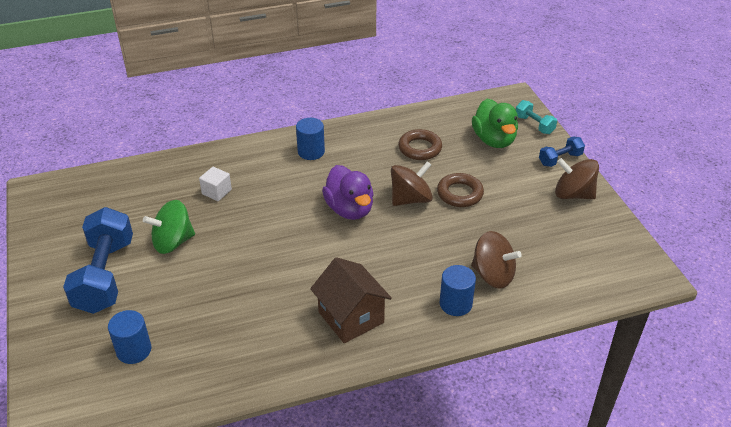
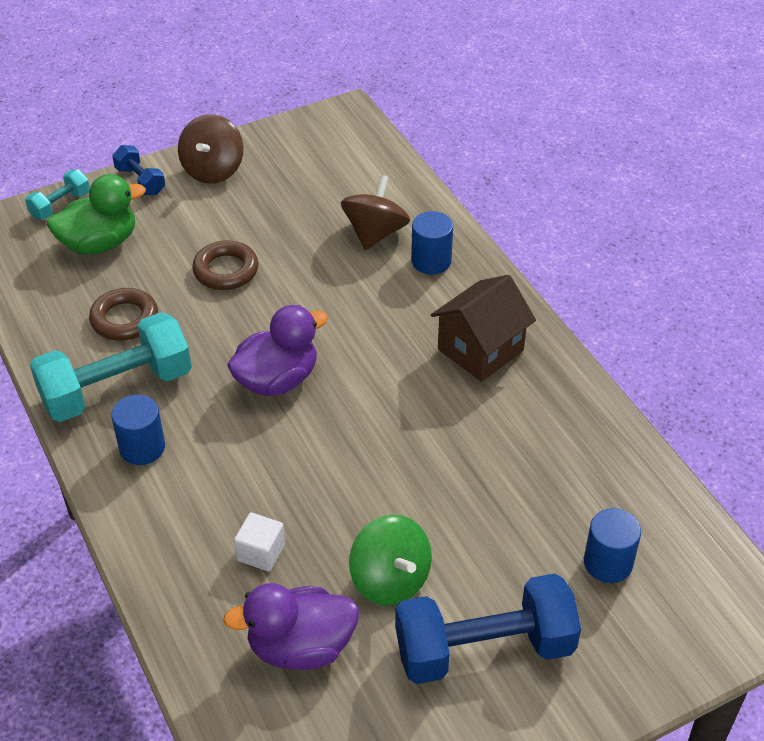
camera: 100 degrees left, 5 degrees up
(147, 201) = (300, 647): none -> purple duck
(360, 144) = (117, 389): none -> turquoise dumbbell
(410, 199) = (244, 318): brown spinning top -> none

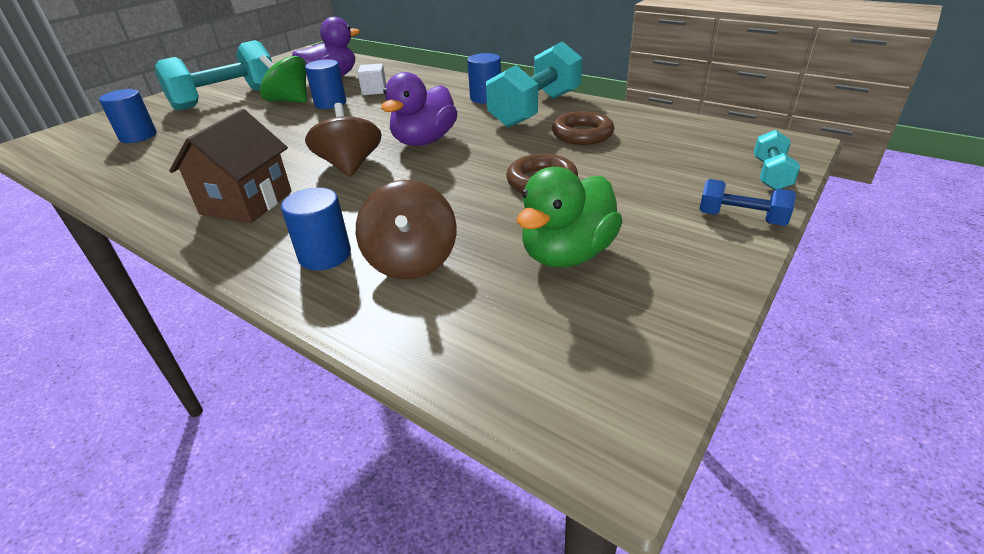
camera: 155 degrees right, 10 degrees down
(99, 243) = (682, 163): green duck -> green duck (567, 254)
(213, 170) = (684, 259): brown spinning top -> brown spinning top (350, 166)
(337, 539) = (330, 103): none -> blue cylinder
(484, 649) = (226, 98): blue dumbbell -> turquoise dumbbell

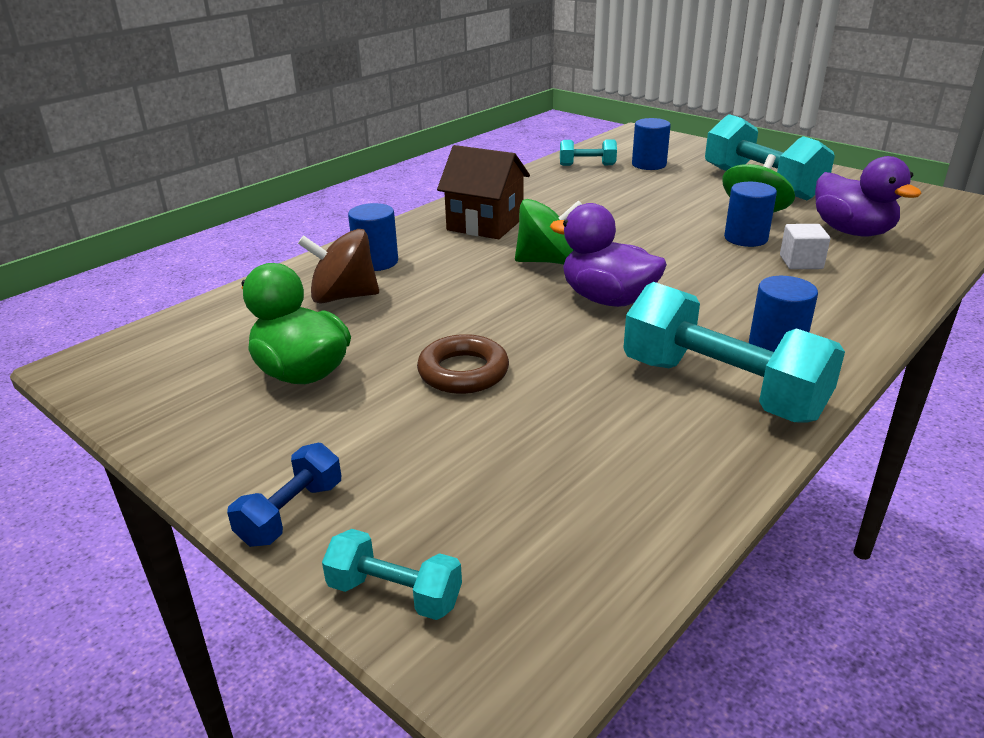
camera: 95 degrees right, 5 degrees down
(109, 163) = (587, 165): none -> turquoise dumbbell
(350, 166) = (548, 261): brown spinning top -> green spinning top
(582, 134) = (608, 421): brown ring -> none

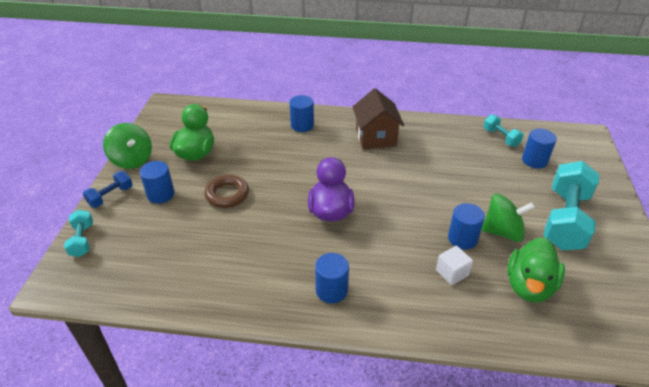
camera: 55 degrees right, 10 degrees up
(291, 513) = (111, 196): blue dumbbell -> blue dumbbell turned 45 degrees counterclockwise
(343, 297) = (262, 133): brown spinning top -> none
(371, 443) = (161, 194): none -> blue cylinder
(548, 261) = (354, 175): green spinning top -> green spinning top (132, 160)
(721, 388) = (272, 281): turquoise dumbbell -> none
(852, 232) = (529, 286): purple duck -> green duck

